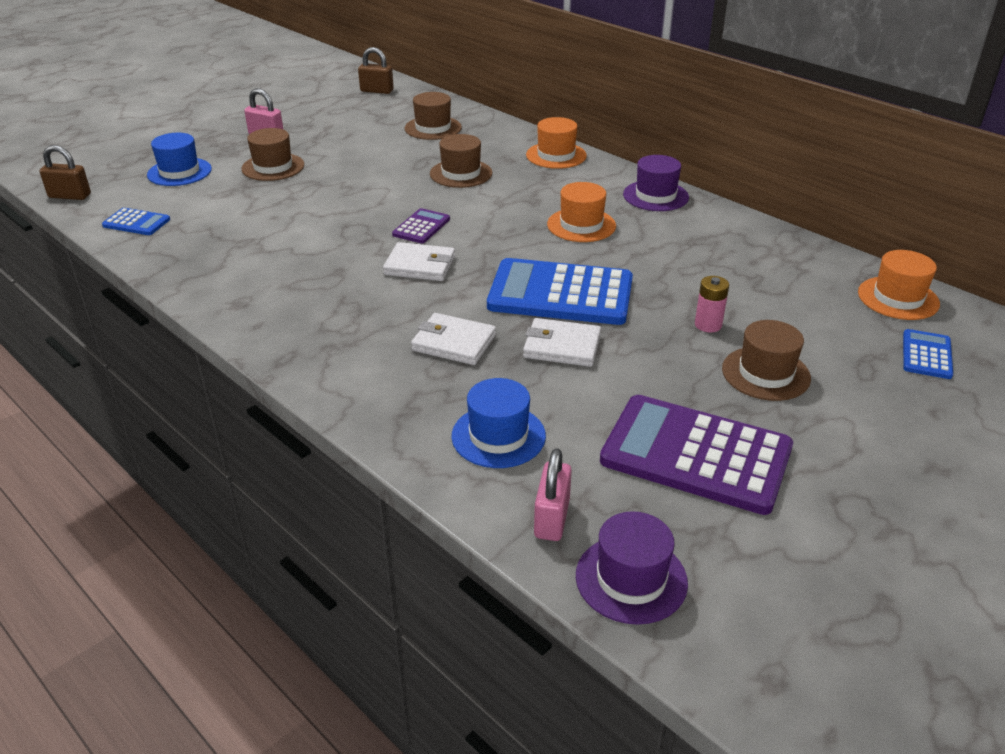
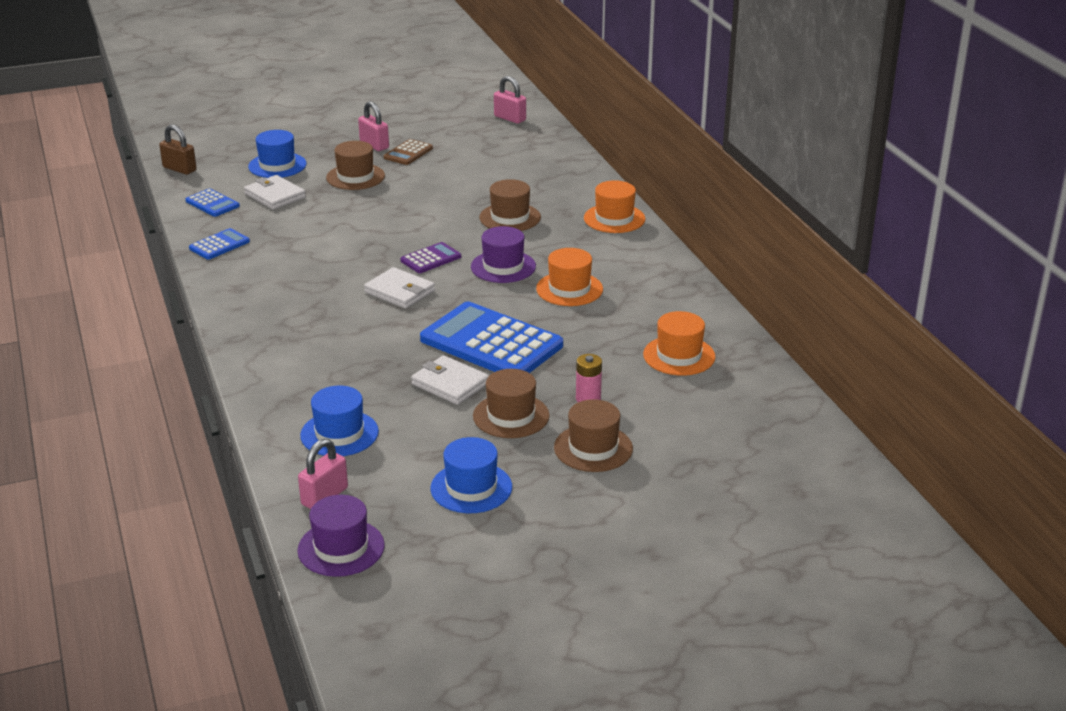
camera: 25 degrees right, 5 degrees down
(307, 136) = (408, 153): none -> brown calculator
(377, 91) = (510, 118): brown padlock -> pink padlock
(433, 128) = (526, 167): brown hat -> brown hat (511, 416)
(454, 343) = (369, 359): white wallet -> white wallet (275, 195)
(655, 196) = (666, 278): purple hat -> purple hat (503, 267)
(696, 454) = (471, 488): purple calculator -> blue hat
(898, 298) = (787, 422): orange hat -> orange hat (679, 356)
(926, 355) = (752, 473): blue calculator -> blue calculator (219, 245)

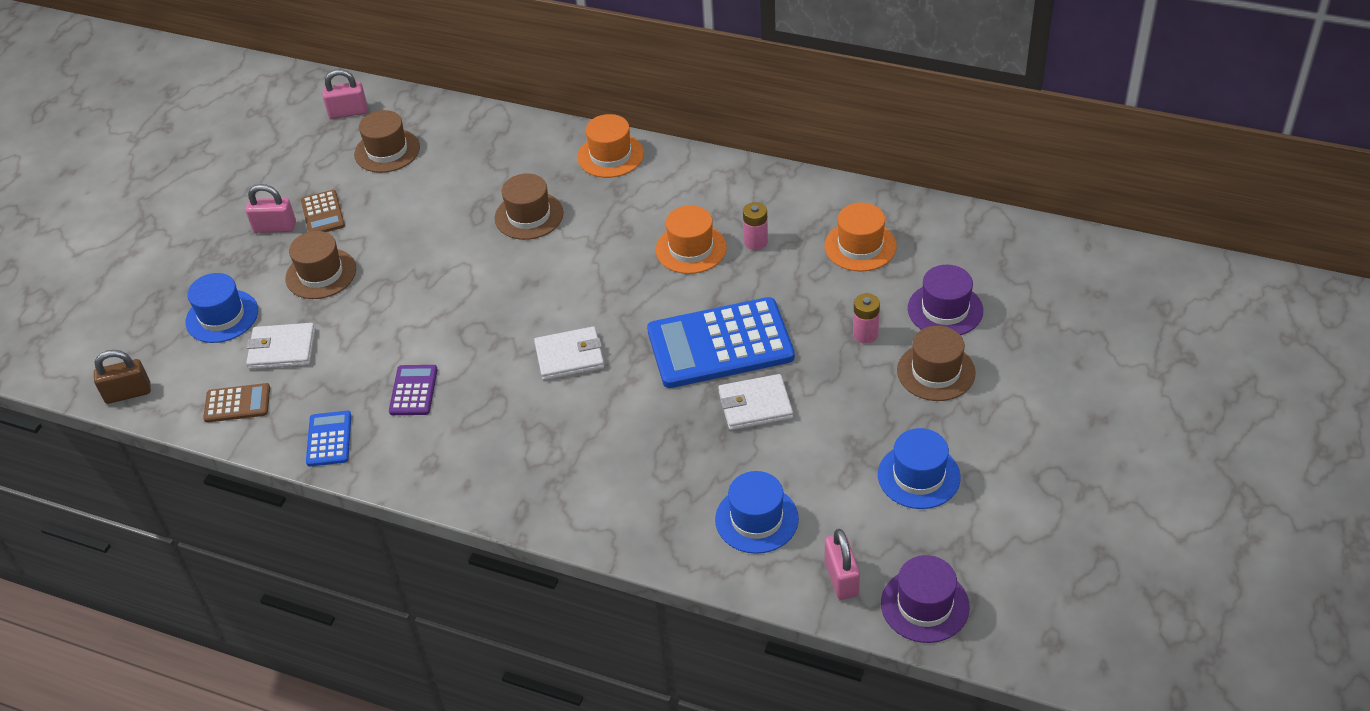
camera: 45 degrees left, 15 degrees up
(212, 203) = (237, 403): blue calculator -> brown calculator
(431, 259) = (537, 305): purple calculator -> purple calculator (413, 391)
(503, 267) = (607, 267): purple hat -> purple hat (945, 310)
(511, 416) = (842, 394): brown hat -> brown hat (387, 151)
(615, 311) = (756, 242): none -> pink battery

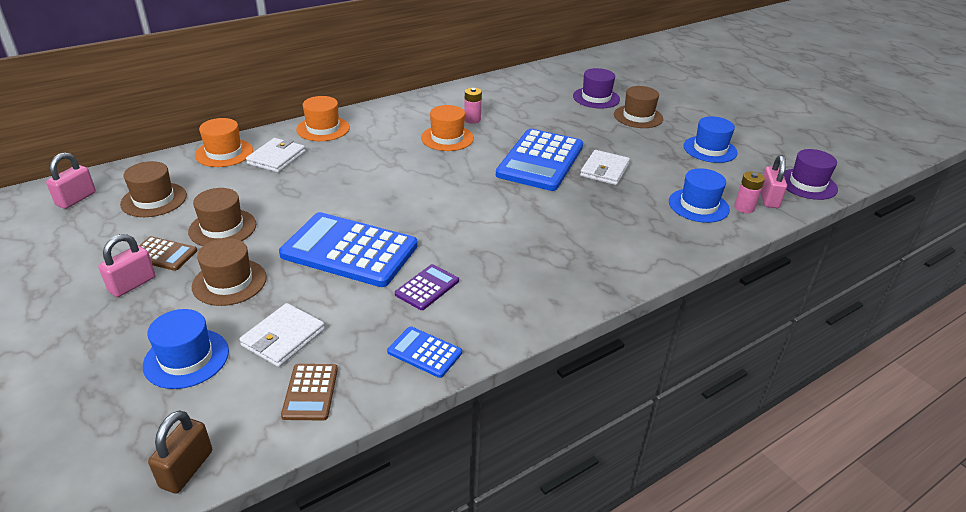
camera: 60 degrees left, 10 degrees down
(237, 403) = (310, 392): brown calculator -> brown calculator turned 150 degrees clockwise
(413, 391) = (427, 288): purple calculator -> purple calculator turned 90 degrees clockwise
(423, 310) = (349, 250): none -> blue calculator
(529, 216) = (326, 174): brown hat -> brown hat (222, 228)
(569, 356) = (482, 211): white wallet -> white wallet (276, 158)
(841, 578) = (768, 199): pink padlock -> pink padlock turned 75 degrees clockwise
(860, 246) = (519, 97): orange hat -> orange hat (224, 153)
(865, 334) = (587, 121): pink battery -> pink battery (744, 208)

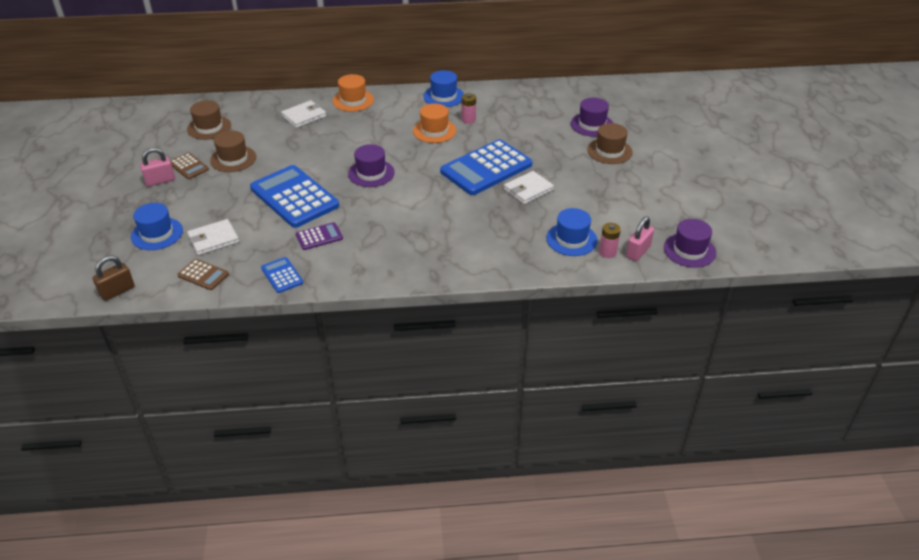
camera: 30 degrees right, 5 degrees up
(76, 199) = (167, 115): pink padlock -> none
(224, 153) = (274, 103): orange hat -> none
(229, 282) = (211, 196): brown hat -> none
(310, 392) = (203, 275): brown calculator -> brown calculator turned 90 degrees counterclockwise
(420, 198) = (371, 173): none -> purple hat
(710, 149) = (639, 197): blue hat -> blue hat (443, 96)

